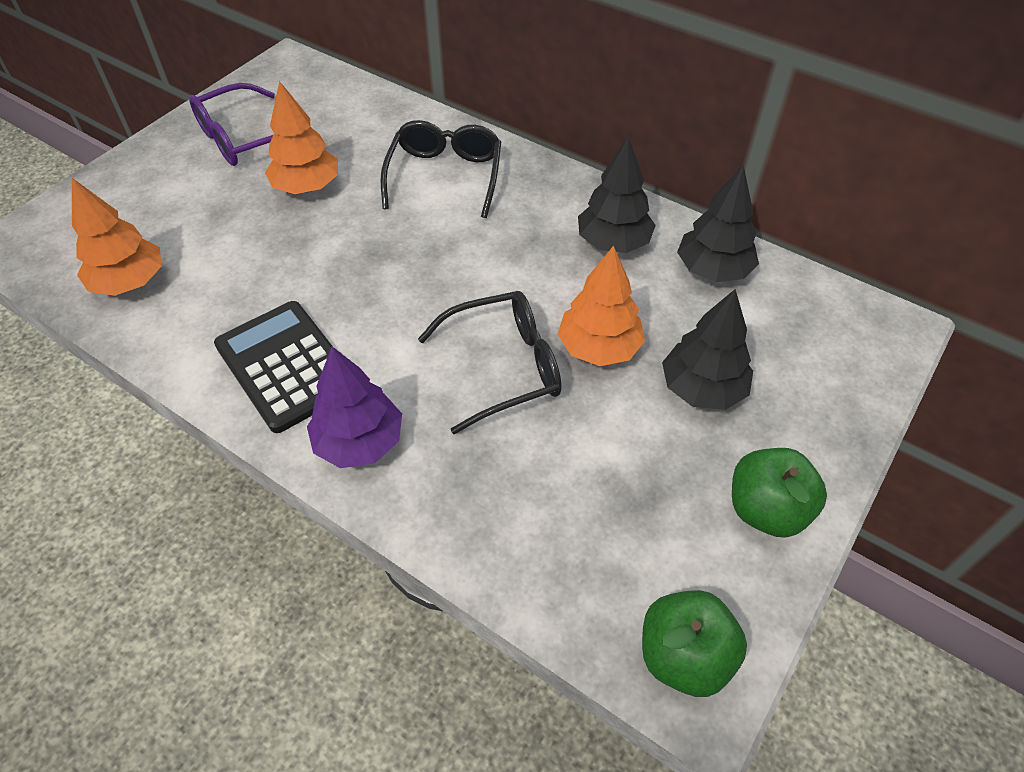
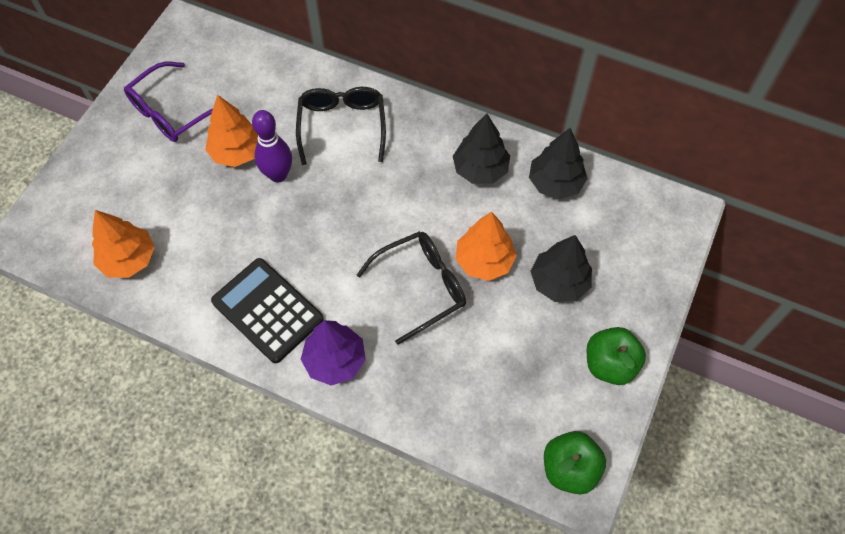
camera: 10 degrees left, 10 degrees up
(350, 216) = (278, 175): none -> purple bowling pin

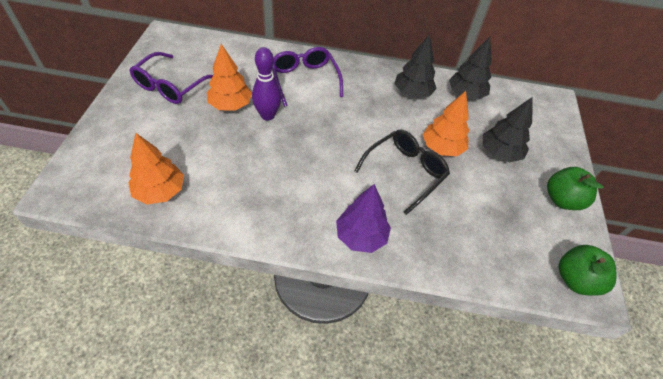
camera: 20 degrees left, 10 degrees down
(268, 310) = (292, 209): black calculator -> none
(342, 126) = (304, 79): black glasses -> purple glasses

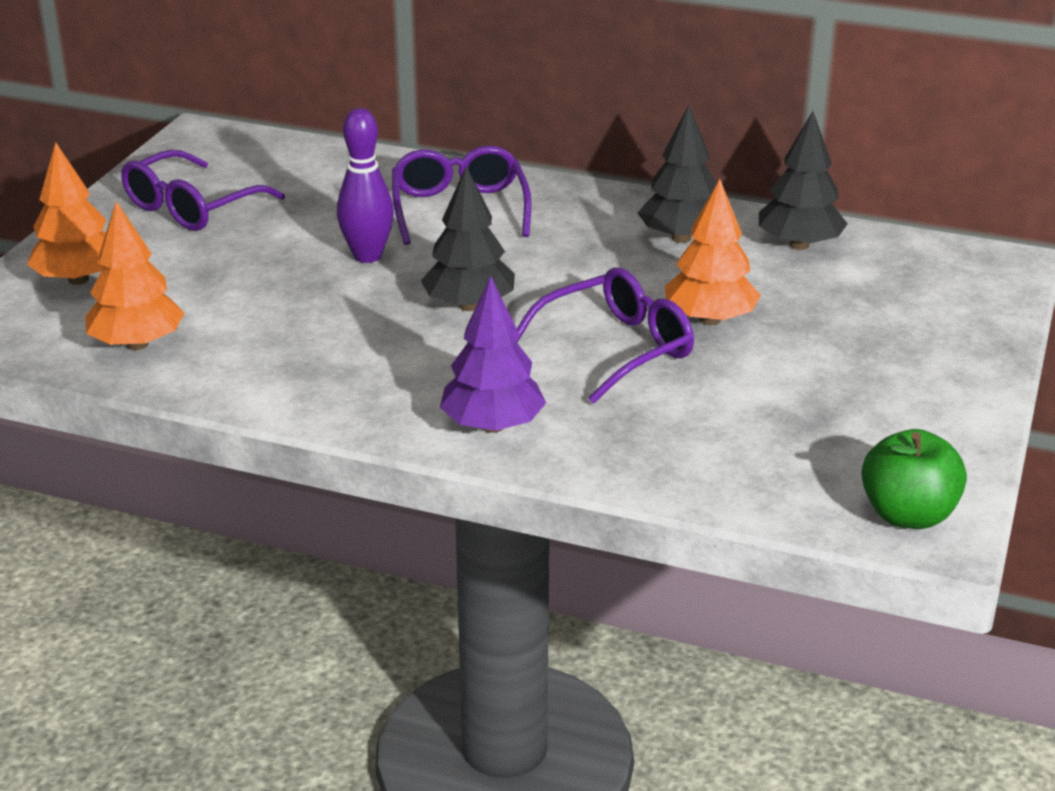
camera: 15 degrees right, 20 degrees down
(230, 105) = (299, 238): orange tree -> orange tree (78, 279)
(405, 172) = (617, 348): black glasses -> purple glasses
(499, 153) = (833, 334): black tree -> black tree (469, 305)
(562, 200) = (938, 407): green apple -> none

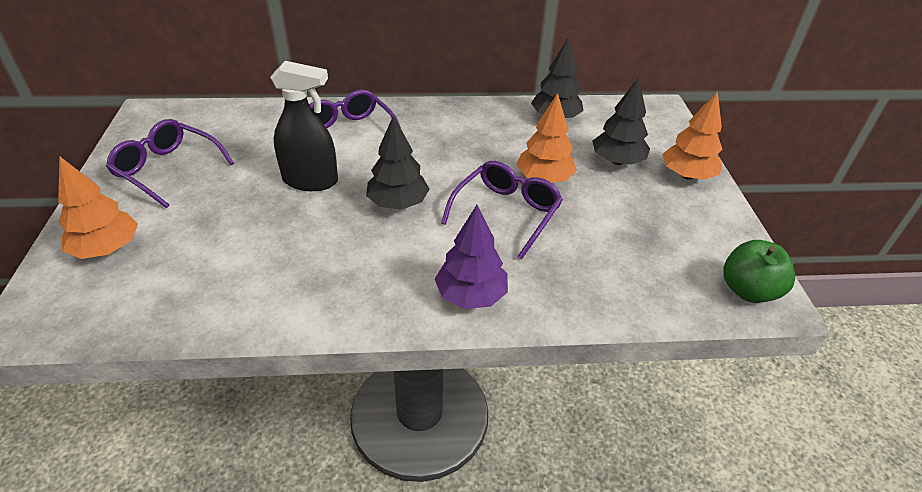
camera: 25 degrees left, 10 degrees up
(137, 344) = (181, 295): orange tree -> orange tree (687, 175)
(191, 207) = (167, 169): purple glasses -> purple glasses turned 105 degrees clockwise
(367, 256) = (310, 181): purple bowling pin -> black spray bottle
(681, 238) = (490, 127): black tree -> black tree (617, 161)

